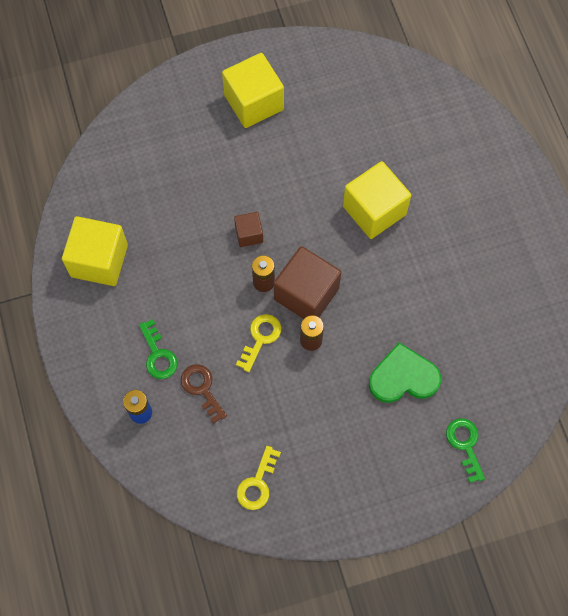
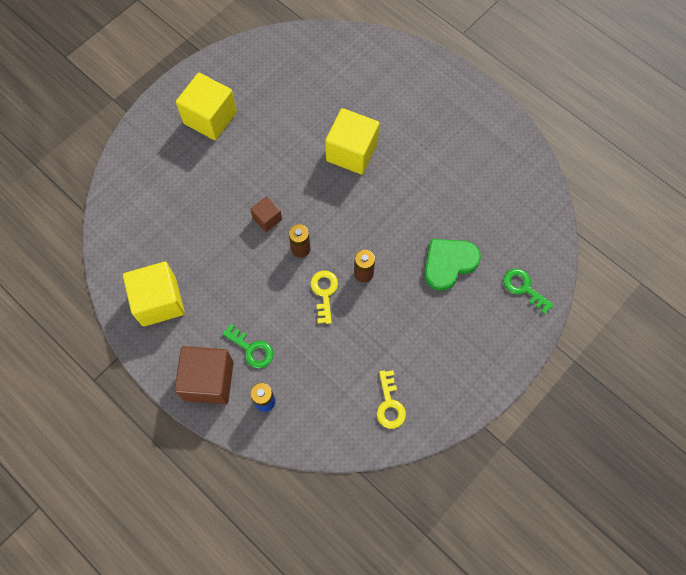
camera: 30 degrees left, 0 degrees up
(202, 389) = (302, 356): brown key -> none
(306, 294) = (339, 240): brown cube -> brown cube (208, 380)

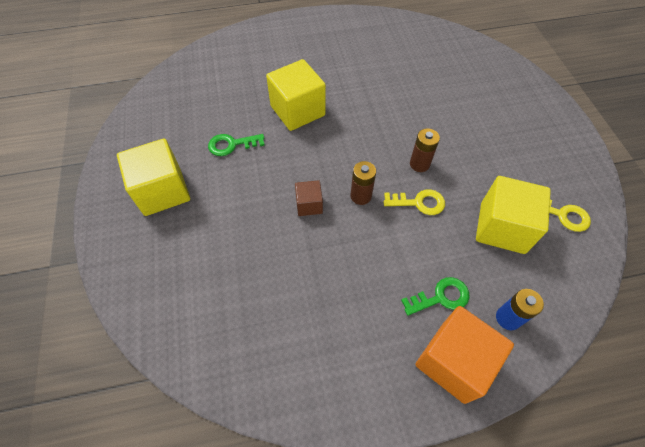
camera: 55 degrees left, 10 degrees down
(159, 301) = (325, 359): yellow cube -> yellow cube (502, 228)
(208, 380) = (453, 361): brown cube -> orange cube
(324, 293) = (419, 202): yellow key -> yellow key turned 150 degrees clockwise
(449, 263) = (449, 106): green heart -> none
(524, 288) = (501, 76): green key -> green key (232, 145)

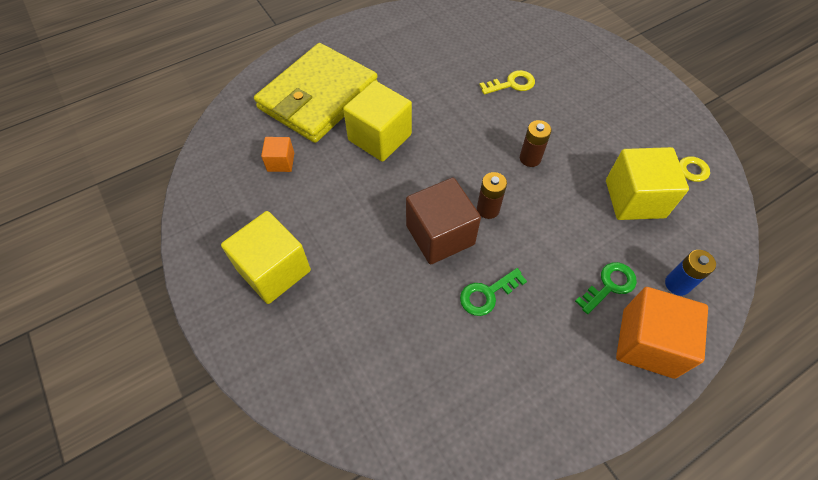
camera: 20 degrees left, 0 degrees up
(209, 109) = (281, 162): none -> orange cube
(232, 145) = (326, 195): green key -> green key (487, 294)
(264, 65) = (318, 96): none -> yellow wallet
(309, 205) = (440, 235): brown cube -> brown cube, size x1.94
(419, 202) = (547, 198): yellow key -> yellow key (511, 84)

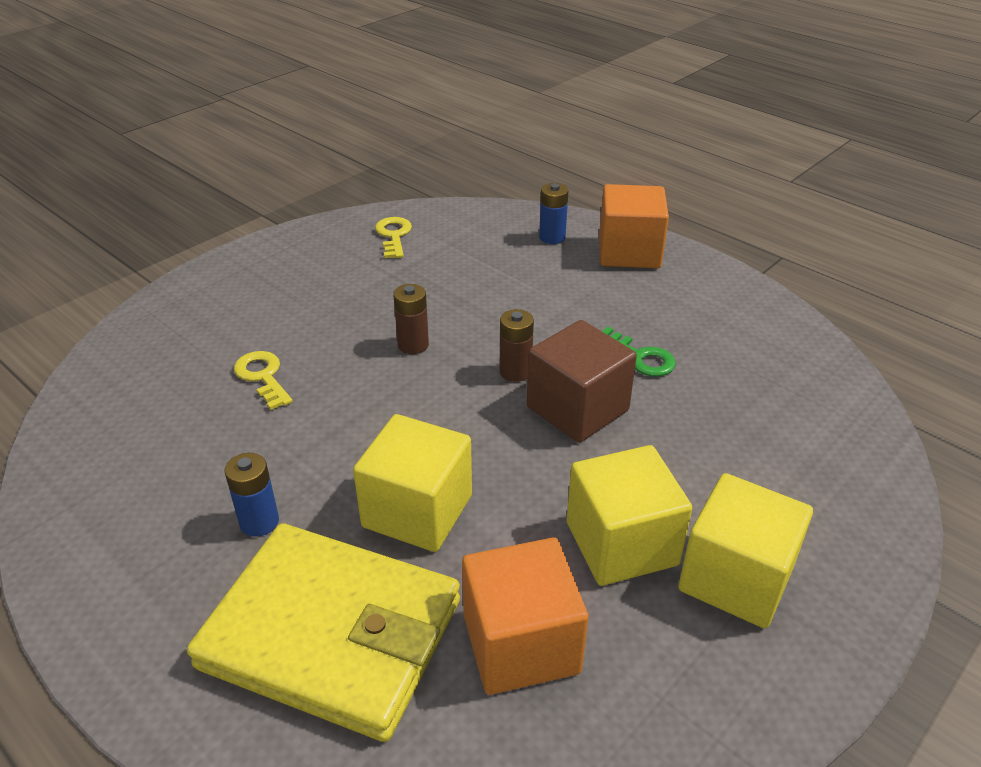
camera: 105 degrees left, 20 degrees down
(281, 162) = (521, 643): orange cube -> orange cube, size x1.94
(395, 77) = (259, 522): none -> blue battery
(609, 285) = (577, 276): green key -> none
(634, 199) = (450, 264): yellow cube -> yellow cube (621, 543)

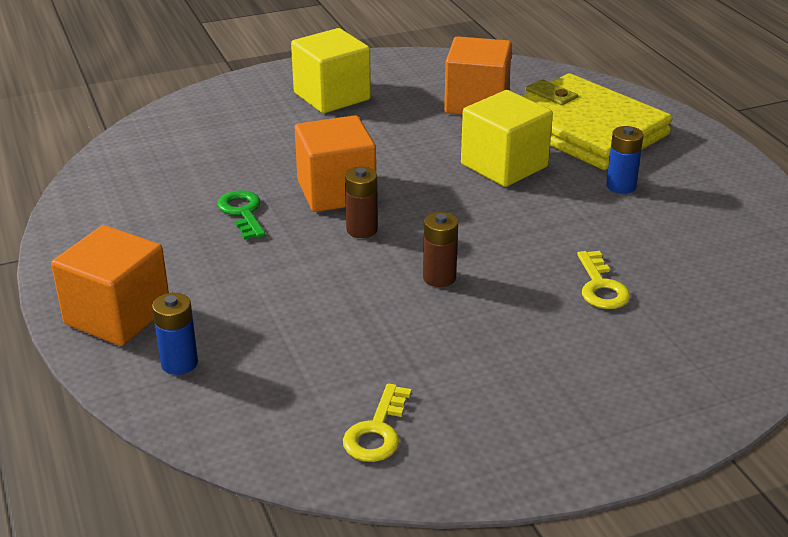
camera: 155 degrees left, 5 degrees down
(577, 408) = (336, 192): brown cube -> orange cube
(621, 543) = (382, 122): yellow cube -> none

